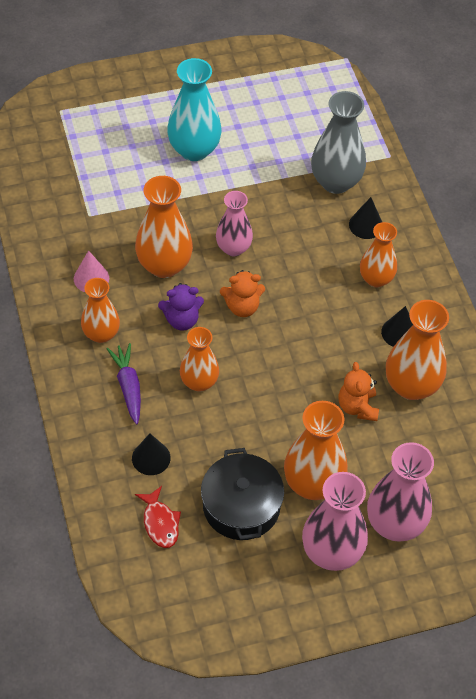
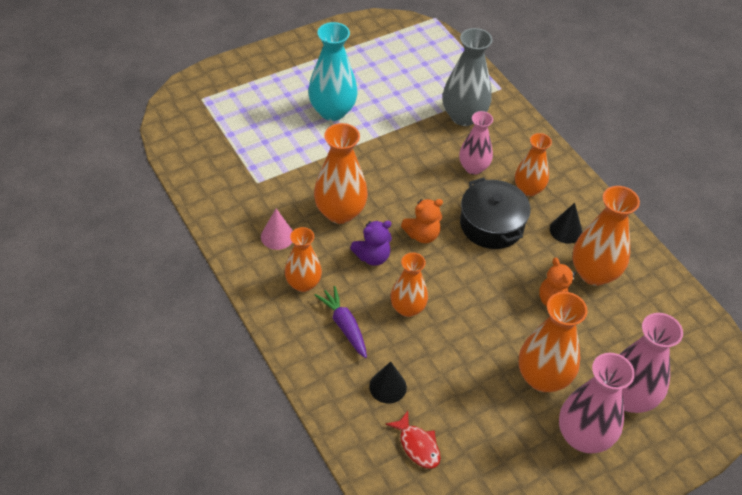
camera: 15 degrees left, 5 degrees down
(233, 248) = (396, 186): pink vase -> pink vase (473, 167)
(241, 506) = (486, 413): black pot -> black pot (491, 224)
(366, 225) = (502, 147): black cone -> none

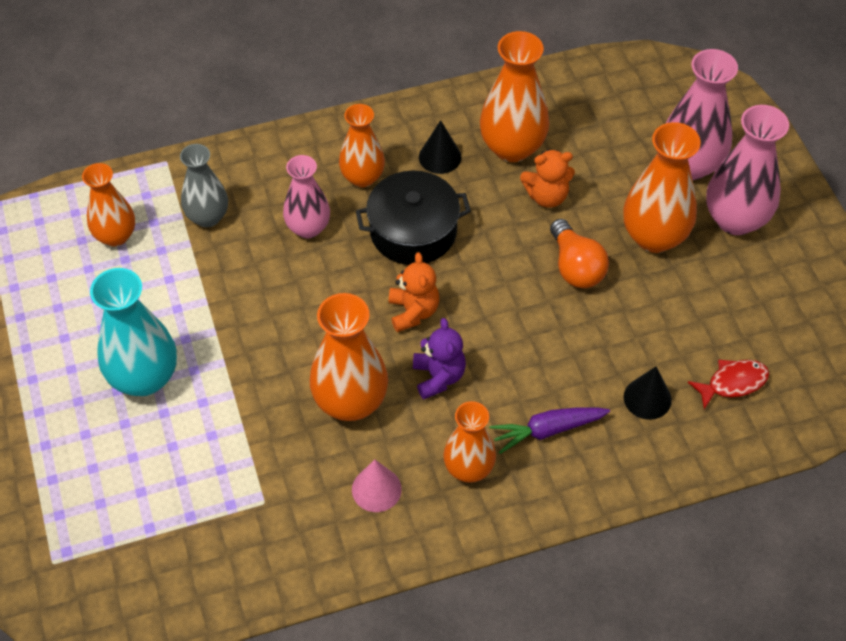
camera: 75 degrees left, 5 degrees up
(407, 308) = (531, 353): orange vase -> orange vase (115, 236)
(464, 116) = (207, 217): grey vase -> grey vase, size x0.66
(494, 327) = (575, 267): none -> orange light bulb

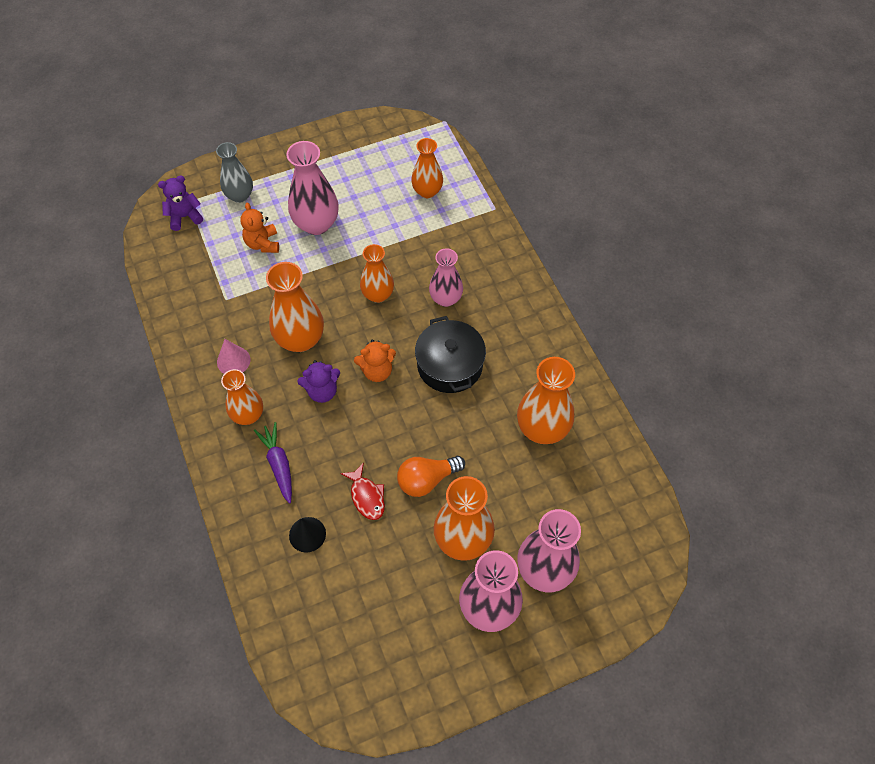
camera: 85 degrees right, 5 degrees up
(86, 568) = (185, 217): none -> purple teddy bear
(144, 378) = (316, 224): turquoise vase -> pink vase
(207, 217) = (449, 239): grey vase -> grey vase (240, 195)
(362, 177) = (497, 328): orange vase -> orange vase (378, 295)
(440, 157) = (524, 377): black cone -> none
(547, 196) = (495, 456): orange teddy bear -> orange teddy bear (263, 243)
(733, 383) = (323, 600): red fish -> red fish (366, 496)

